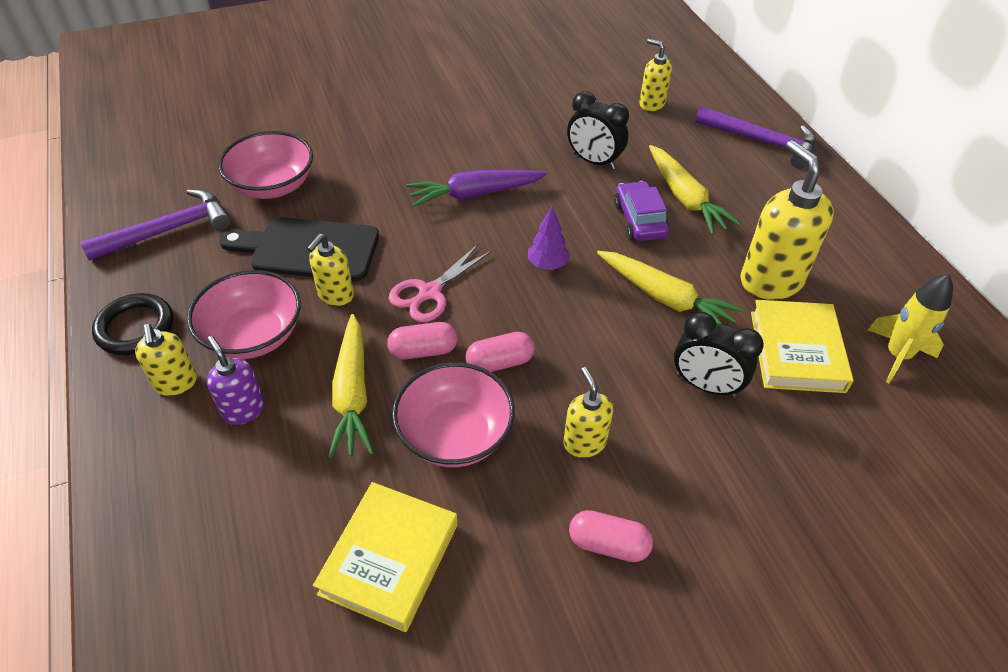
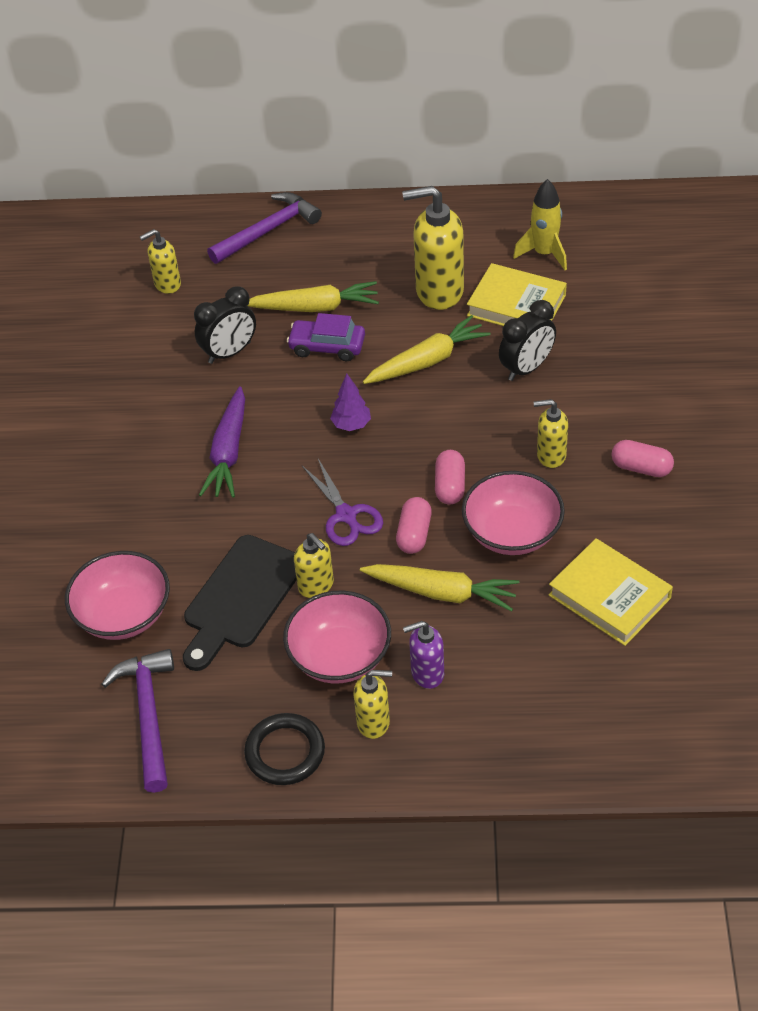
camera: 65 degrees left, 0 degrees up
(430, 292) = (346, 515): pink scissors -> purple scissors
(608, 544) = (641, 468): pink capsule -> pink capsule turned 75 degrees clockwise

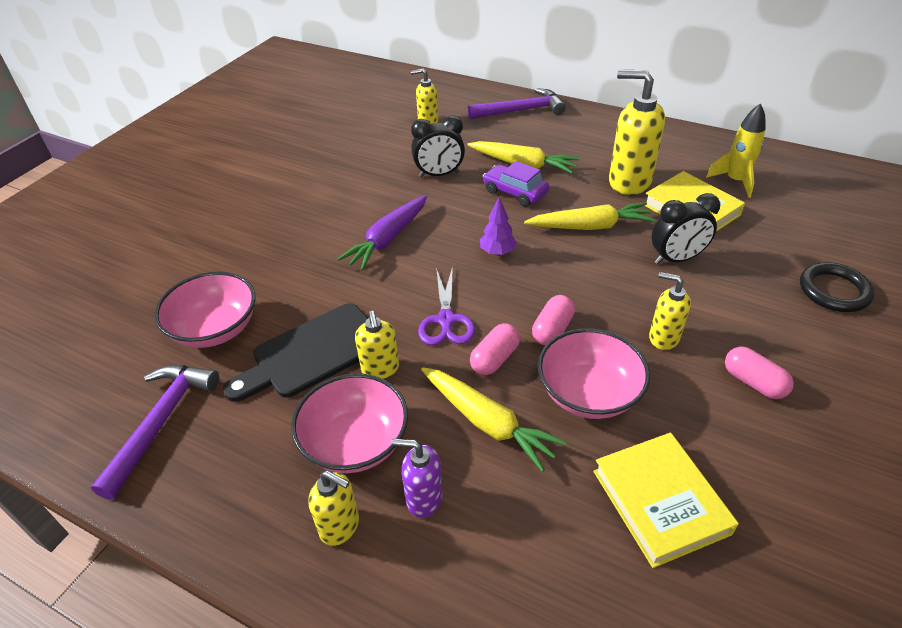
camera: 25 degrees right, 5 degrees down
(285, 752) = (239, 516): black ring -> black ring (834, 291)

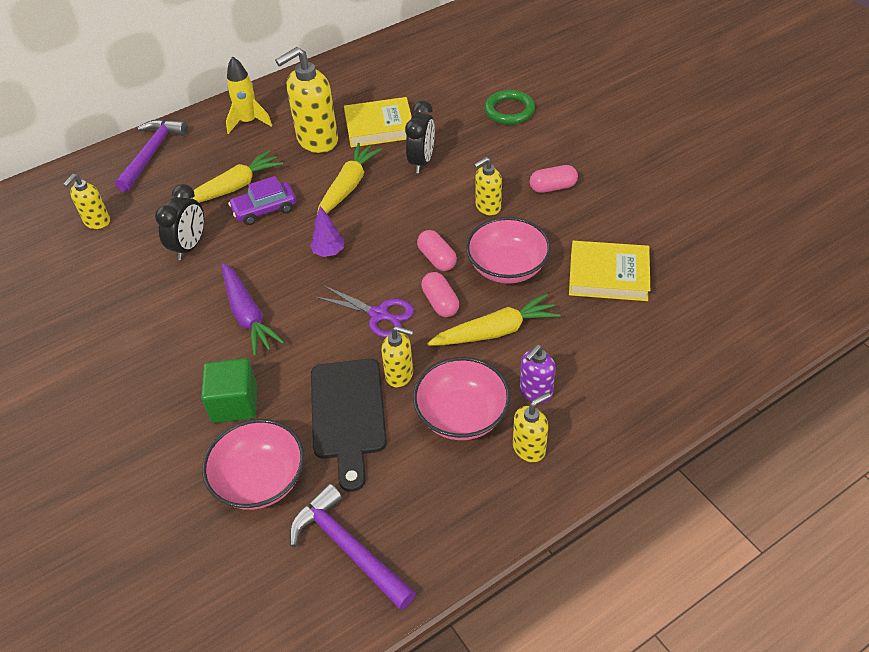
camera: 60 degrees left, 5 degrees up
(289, 276) = (234, 403): none -> green cube
(735, 181) = (370, 89): yellow rocket -> yellow rocket (248, 122)
(834, 291) = (509, 110): black ring -> green ring

